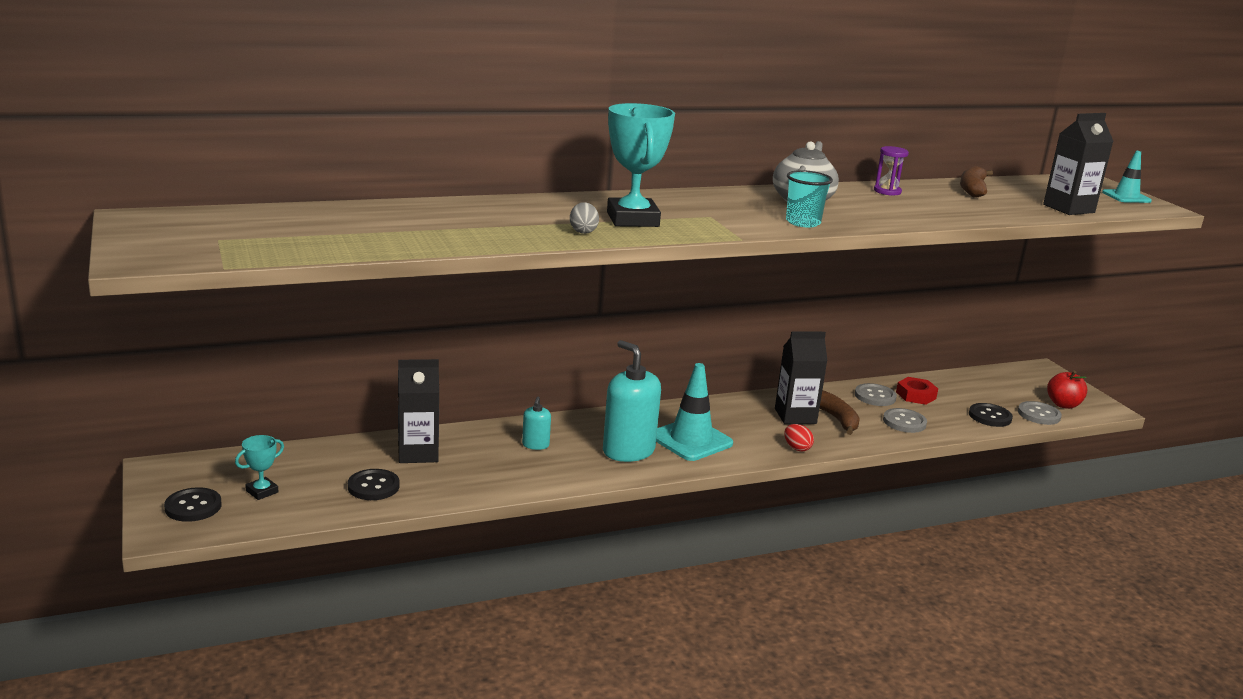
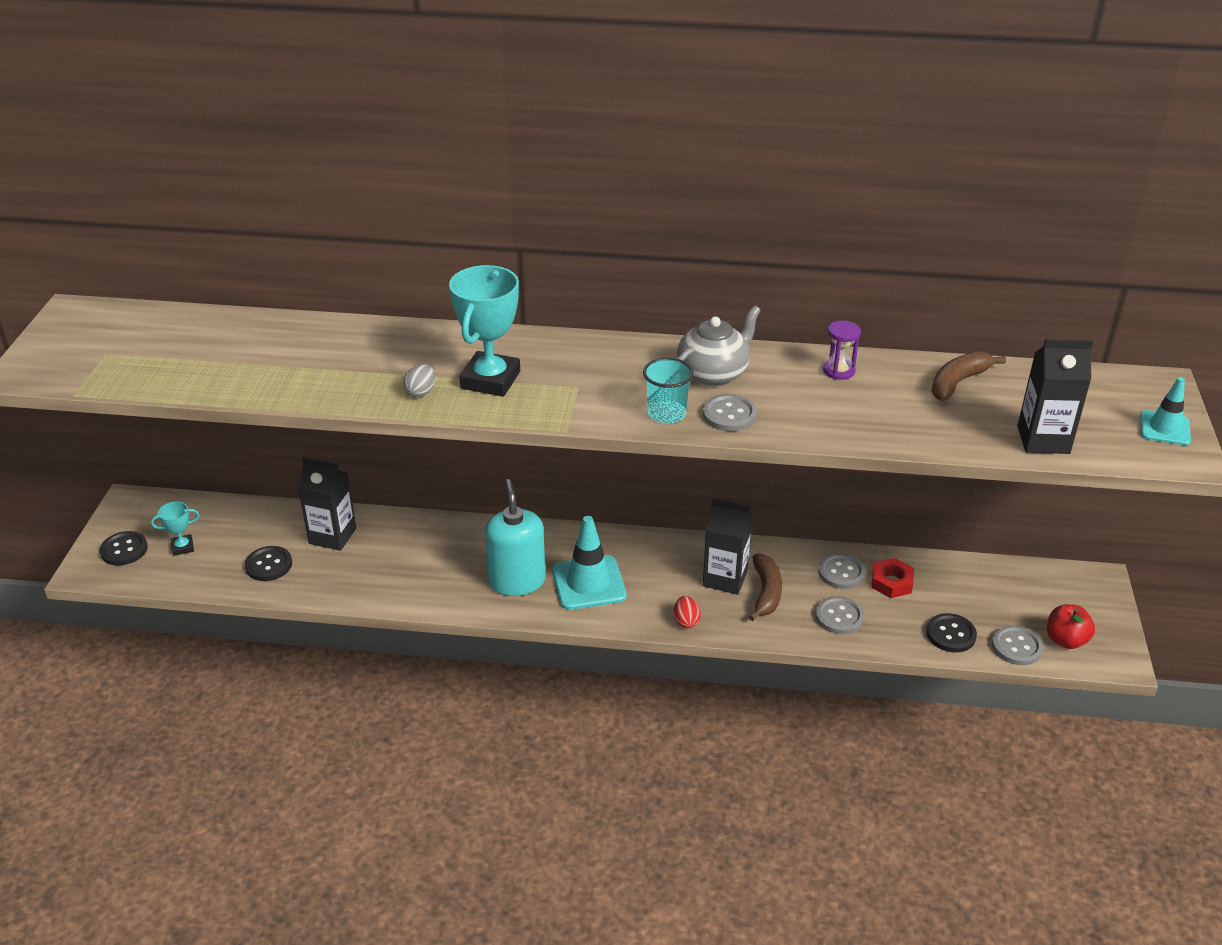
camera: 30 degrees right, 15 degrees up
(535, 445) = (439, 552): turquoise soap dispenser -> none
(849, 218) = (729, 415): none -> grey button

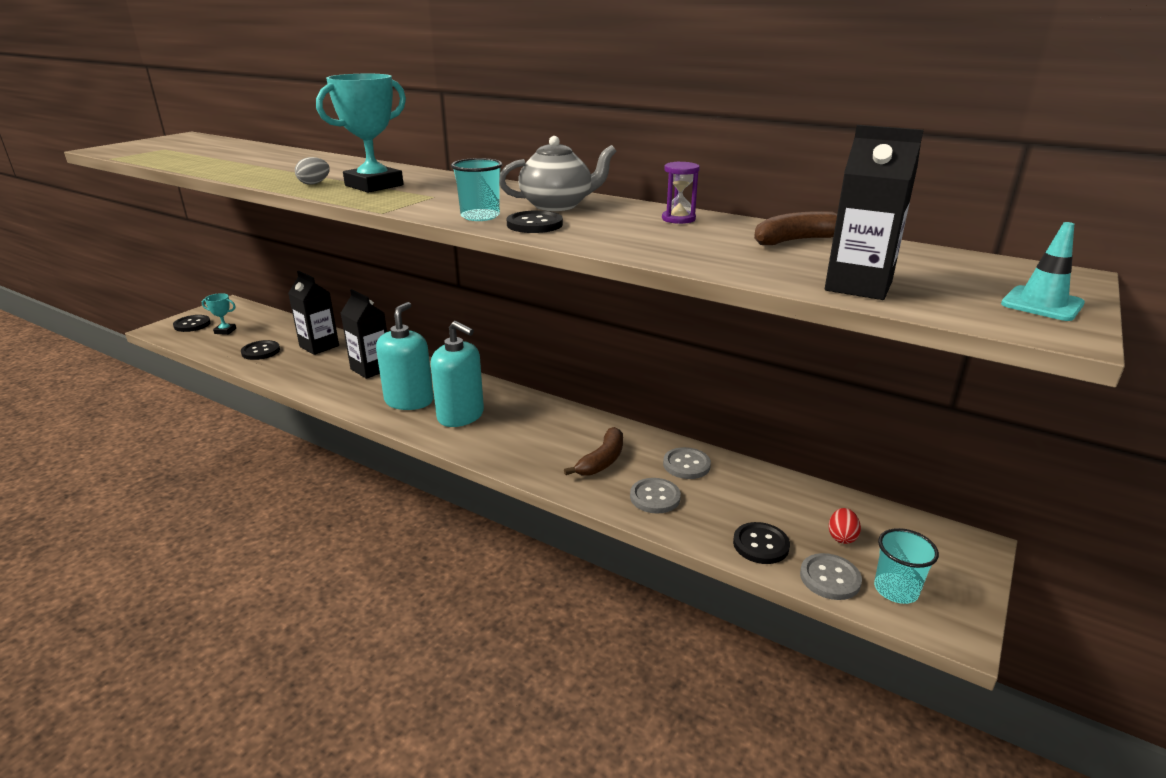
camera: 25 degrees right, 10 degrees down
(588, 583) = (461, 416): turquoise traffic cone -> turquoise soap dispenser
(686, 621) = (511, 462): red egg -> red egg (841, 537)
(725, 578) = (575, 441): black carton -> black carton (371, 369)
(729, 415) = (534, 224): grey button -> black button
(891, 582) = (731, 485): red nut -> none
(1065, 640) = (896, 590): red apple -> turquoise cup

